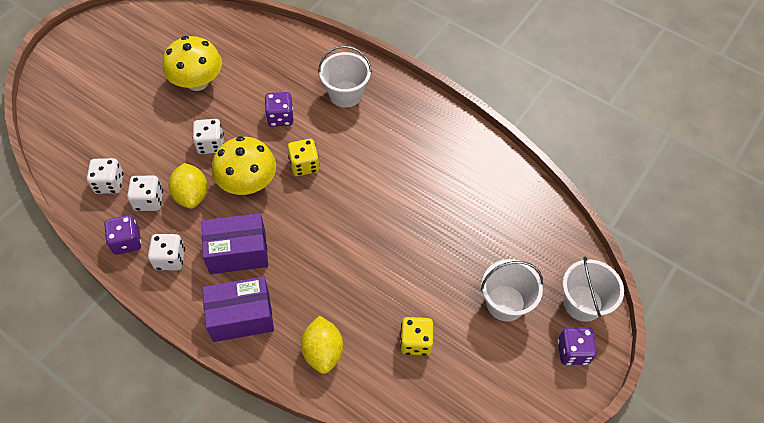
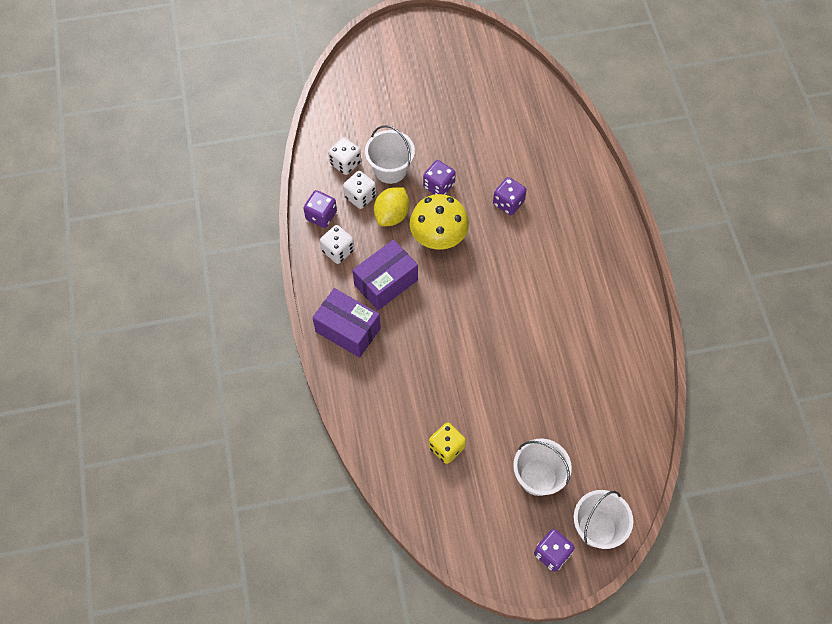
camera: 45 degrees right, 5 degrees up
(197, 82) = (473, 128): yellow mushroom -> none
(210, 144) = (439, 186): white dice -> purple dice
(238, 252) = (386, 282): purple box -> purple box turned 75 degrees counterclockwise
(304, 165) = (491, 254): yellow dice -> none
(323, 352) = (378, 399): yellow lemon -> none
(345, 94) = (576, 221): white bucket -> white bucket (390, 169)

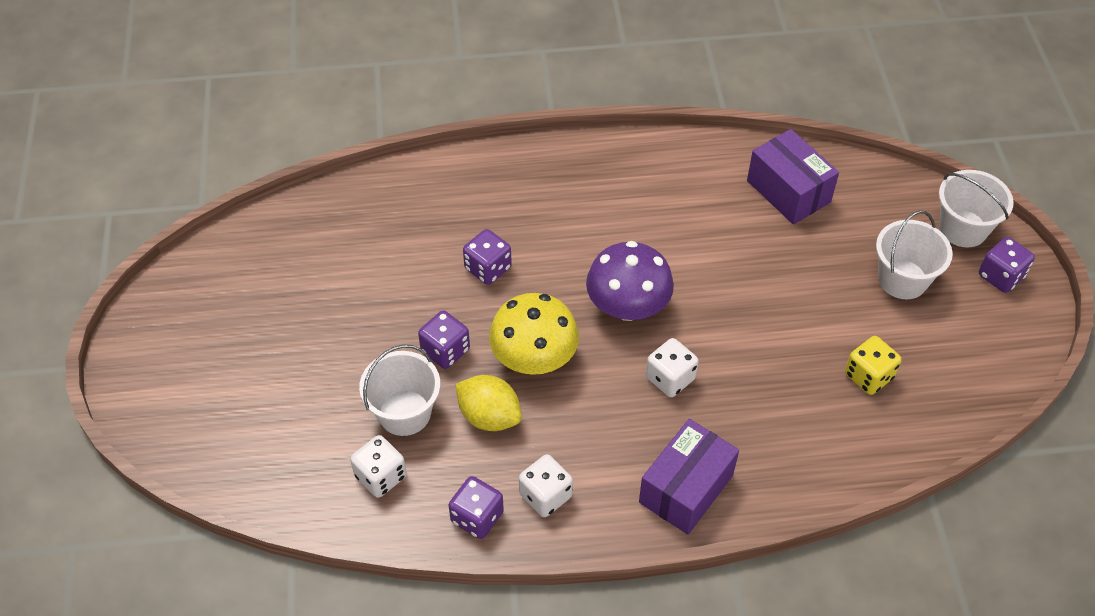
camera: 85 degrees left, 10 degrees down
(360, 196) = (449, 458): white dice -> white dice (670, 378)
(386, 282) = (607, 432): purple box -> purple box (788, 191)
(487, 289) = (627, 306): none -> purple mushroom

